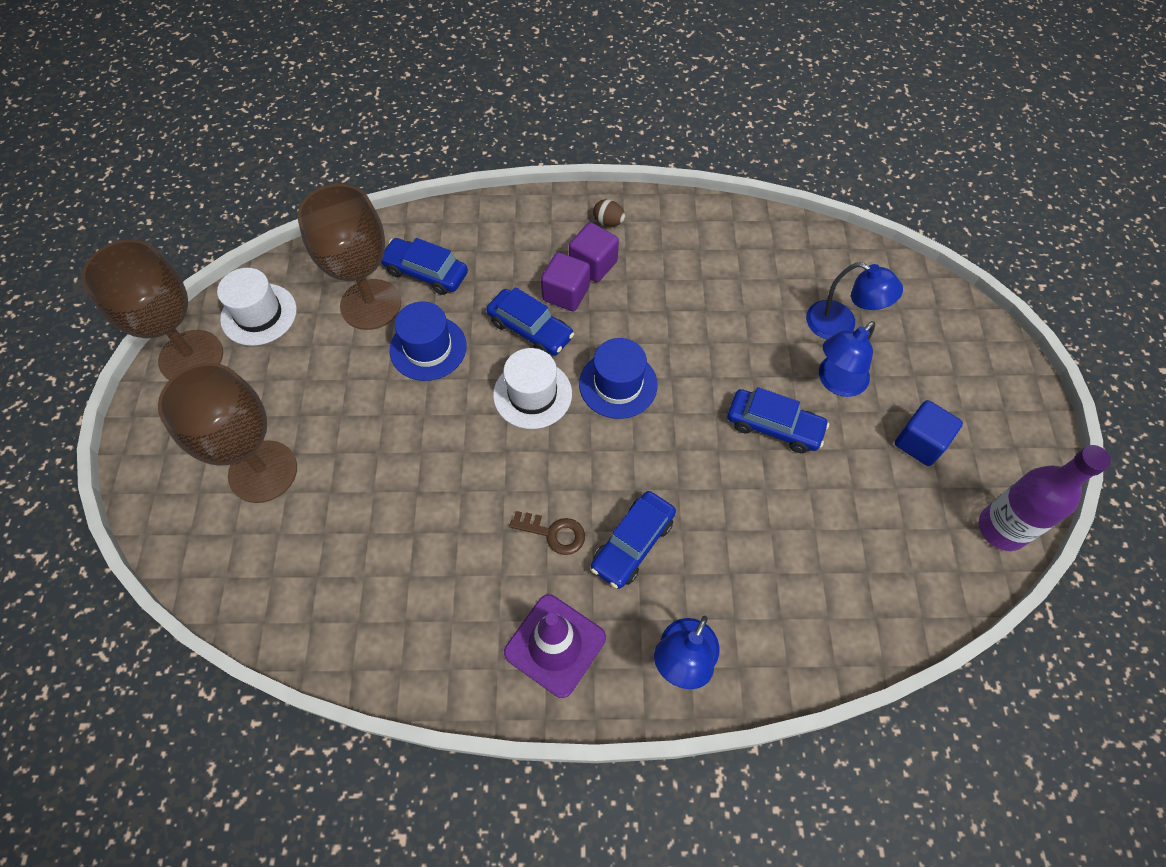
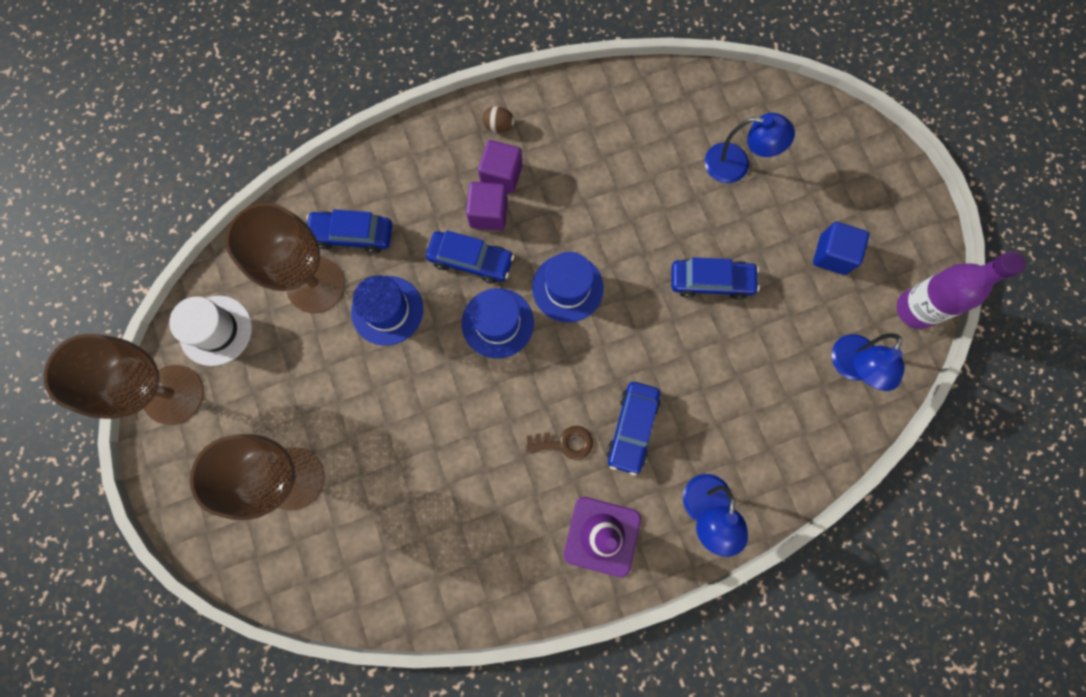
camera: 20 degrees left, 15 degrees up
(532, 394) = (497, 323): white hat -> blue hat
(836, 382) = (749, 222): blue lamp -> blue lamp (850, 367)

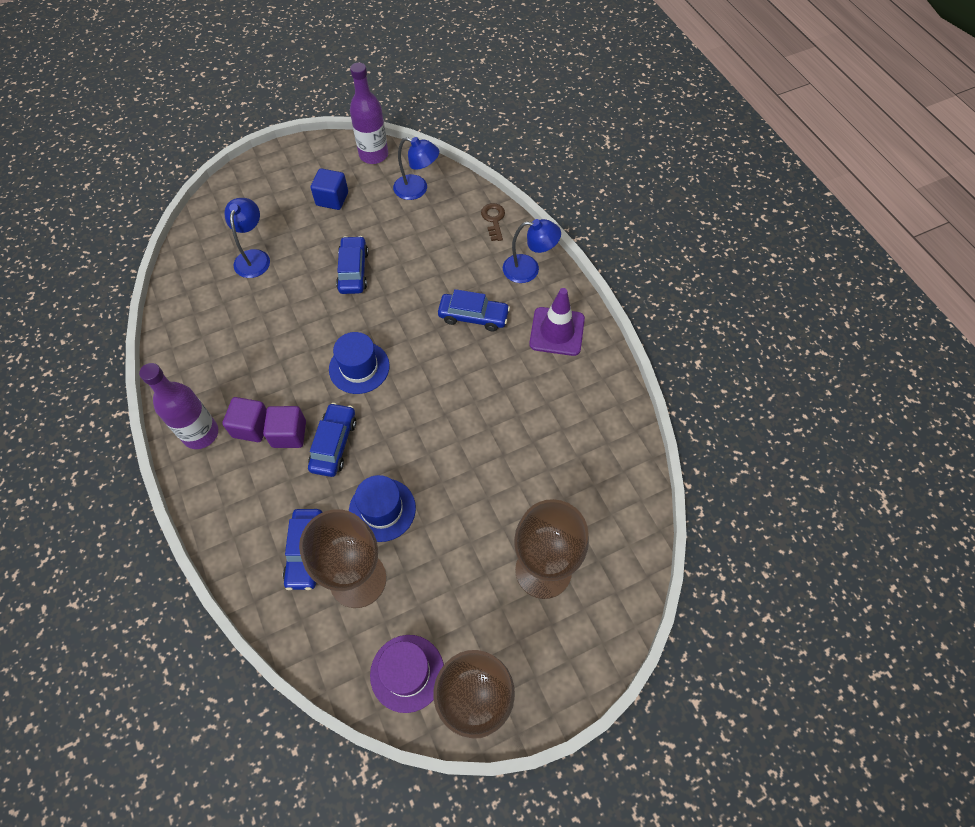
camera: 95 degrees left, 15 degrees down
(216, 330) = (407, 673): white hat -> purple hat
(497, 323) = (391, 417): blue hat -> none
(499, 126) = (200, 433): brown egg -> purple bottle
(565, 443) = (489, 360): brown key -> brown key (493, 219)

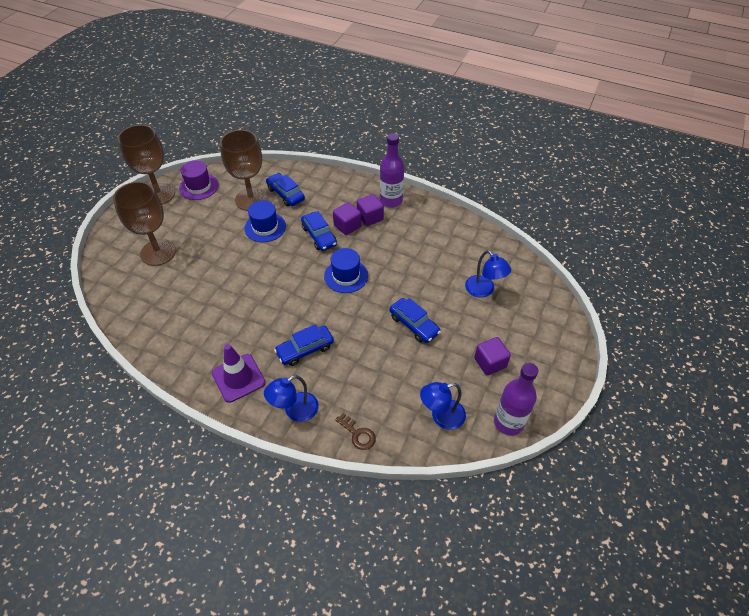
camera: 140 degrees right, 10 degrees down
(332, 199) = (490, 363): blue cube -> purple cube

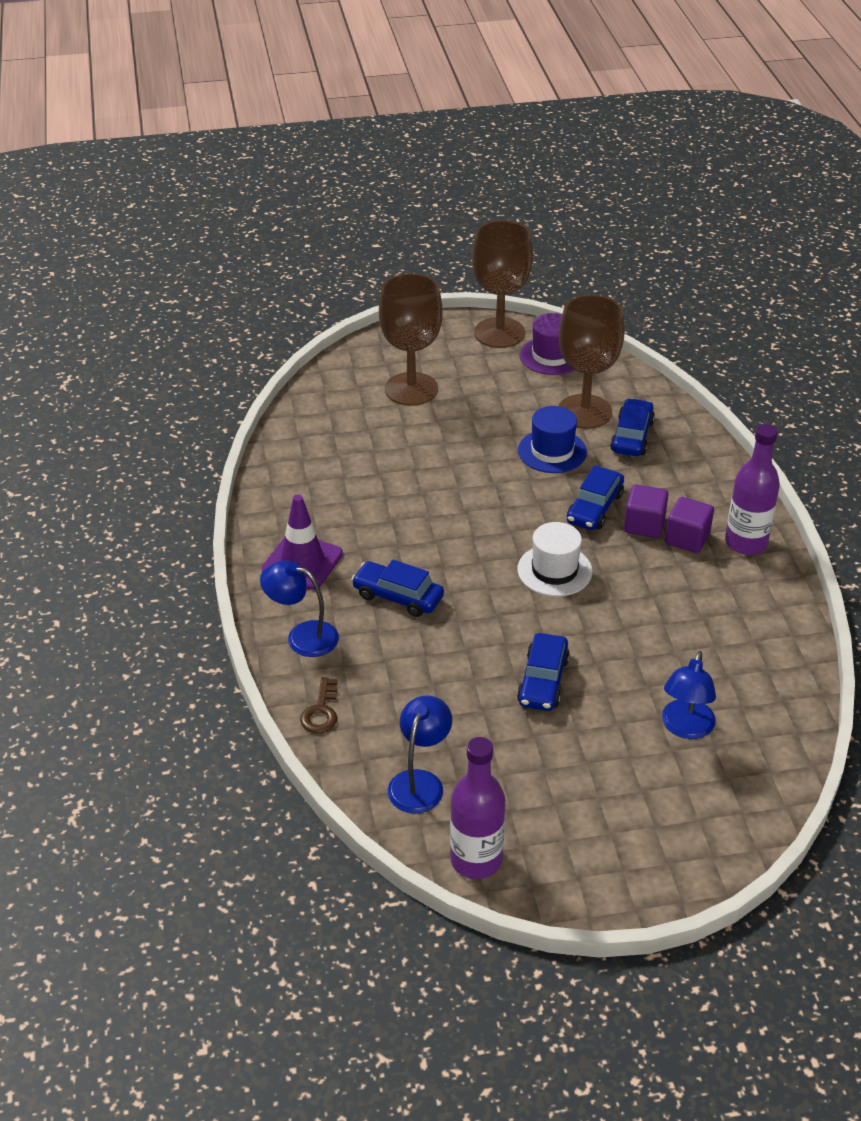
camera: 55 degrees right, 10 degrees down
(346, 276) = (554, 570): blue hat -> white hat
(441, 417) = (420, 782): blue lamp -> blue lamp turned 75 degrees clockwise
(490, 363) = (558, 794): purple cube -> none

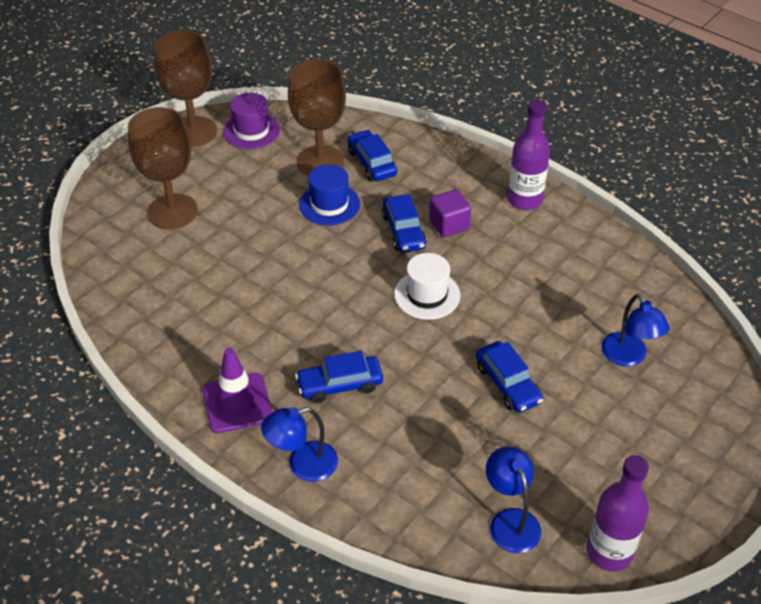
camera: 40 degrees left, 5 degrees up
(321, 711) = (382, 516): brown key -> none
(687, 538) = (486, 218): purple cube -> none

